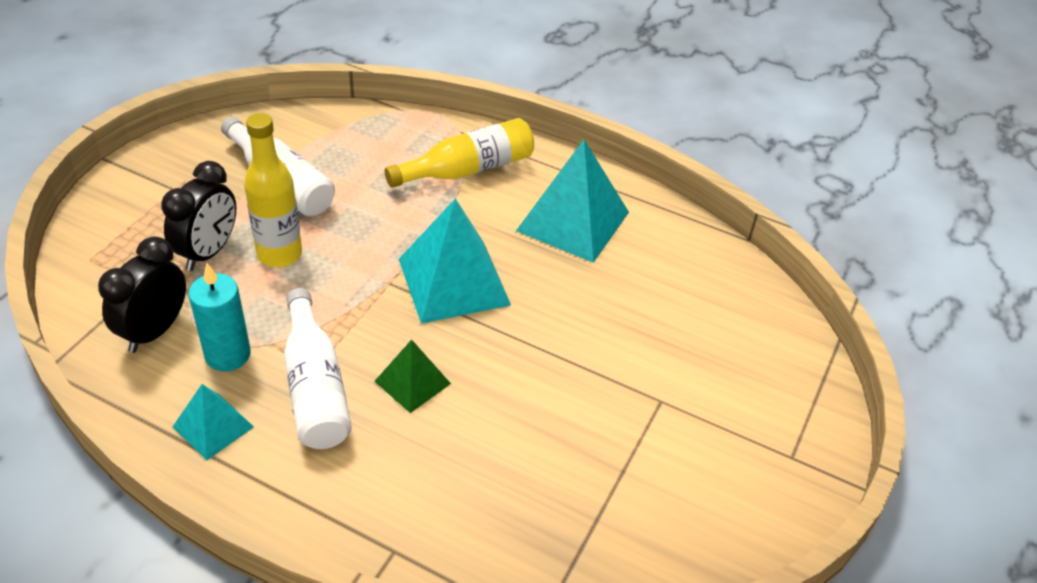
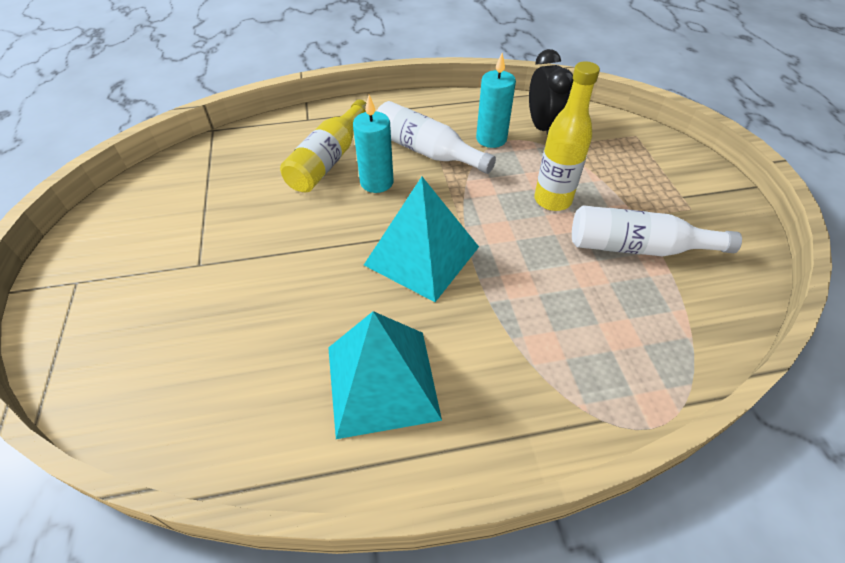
camera: 145 degrees right, 5 degrees up
(208, 252) = (590, 175): black clock -> none
(213, 426) = (450, 113): turquoise pyramid -> none
(412, 382) = (376, 182): green pyramid -> turquoise candle
(468, 170) = (533, 371): yellow bottle -> yellow bottle (328, 159)

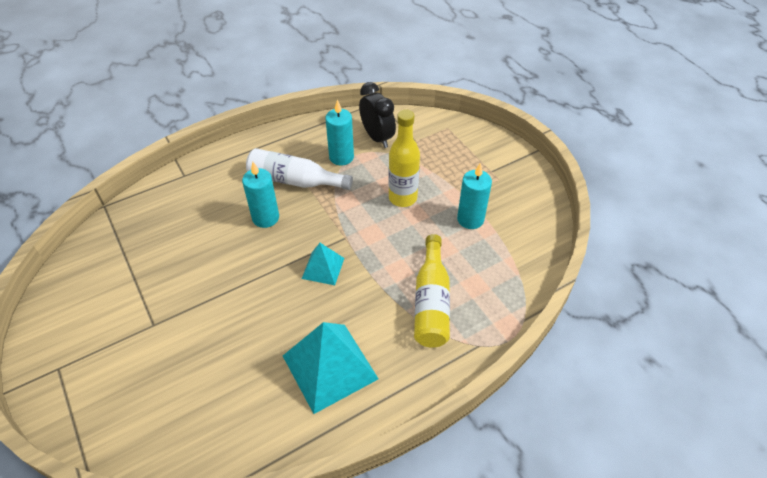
camera: 20 degrees left, 0 degrees up
(328, 159) = (218, 208): yellow bottle -> yellow bottle (431, 302)
(421, 255) = (323, 268): turquoise pyramid -> turquoise pyramid, size x0.54
(637, 247) = (470, 219): white bottle -> turquoise candle

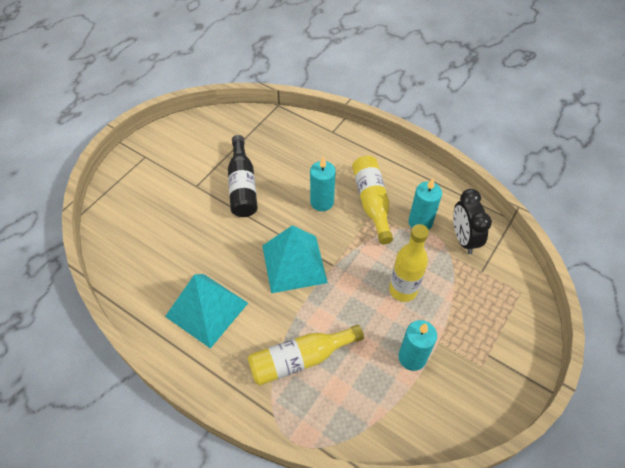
camera: 65 degrees right, 5 degrees up
(191, 278) = (242, 186): none -> black bottle
(295, 180) = (372, 202): white bottle -> yellow bottle
(323, 268) = (294, 263): turquoise pyramid -> turquoise pyramid, size x1.85
(377, 137) = (463, 239): black clock -> black clock turned 135 degrees clockwise

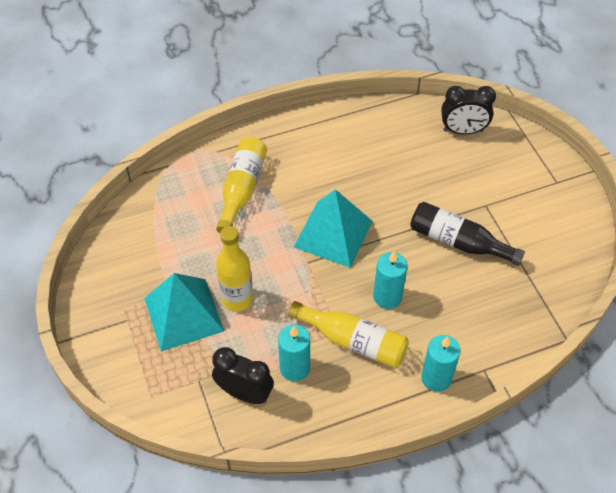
camera: 125 degrees right, 0 degrees up
(123, 233) = (463, 131): none -> black clock
(207, 309) = (337, 153): turquoise pyramid -> turquoise pyramid (183, 314)
(412, 357) = (175, 263): turquoise candle -> turquoise candle (436, 378)

